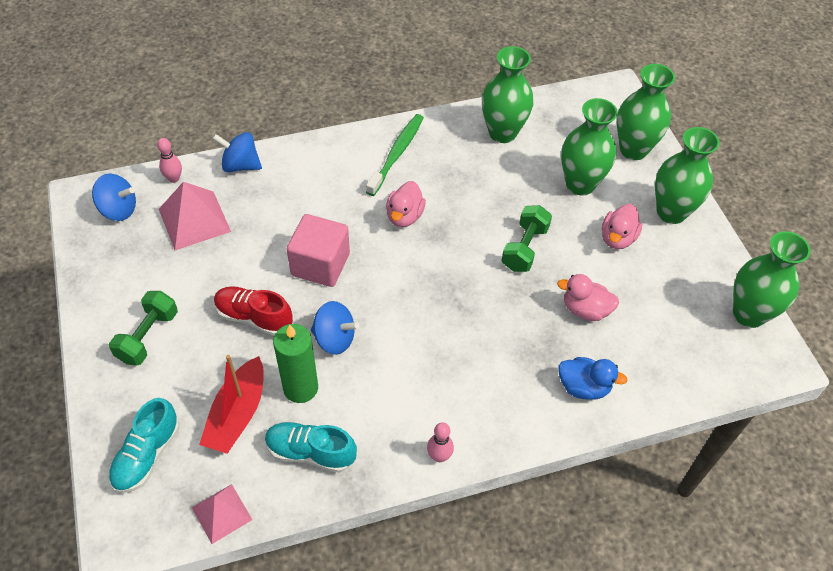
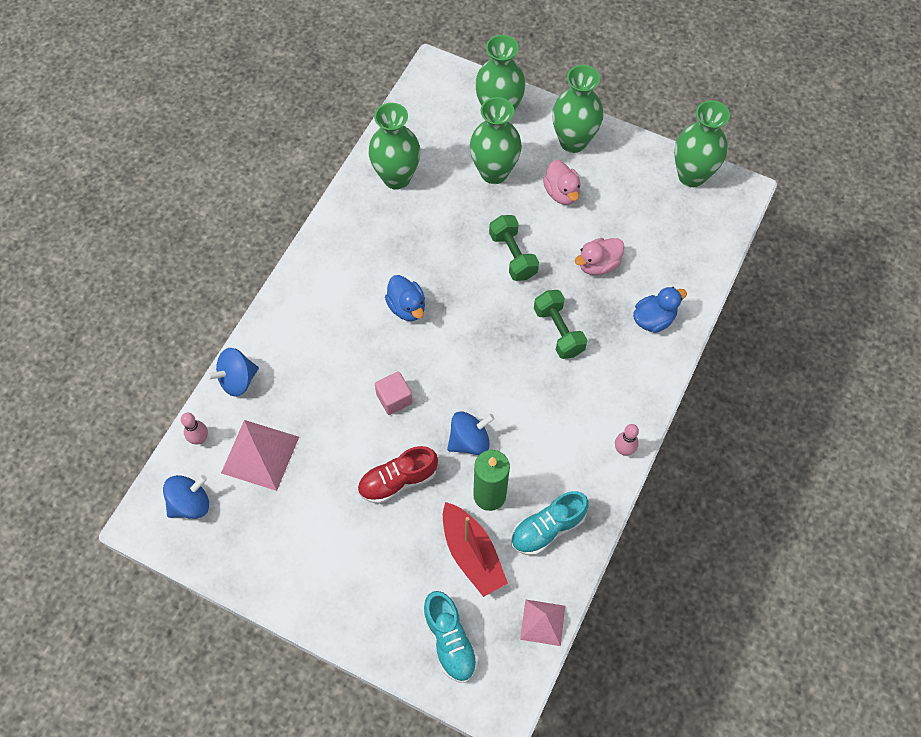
camera: 45 degrees left, 10 degrees up
(148, 336) = (343, 568): green dumbbell -> green dumbbell (558, 331)
(320, 264) = (394, 399): pink cube -> pink cube, size x0.60
(396, 154) = (342, 263): green toothbrush -> none
(404, 216) = (407, 307): pink duck -> blue duck

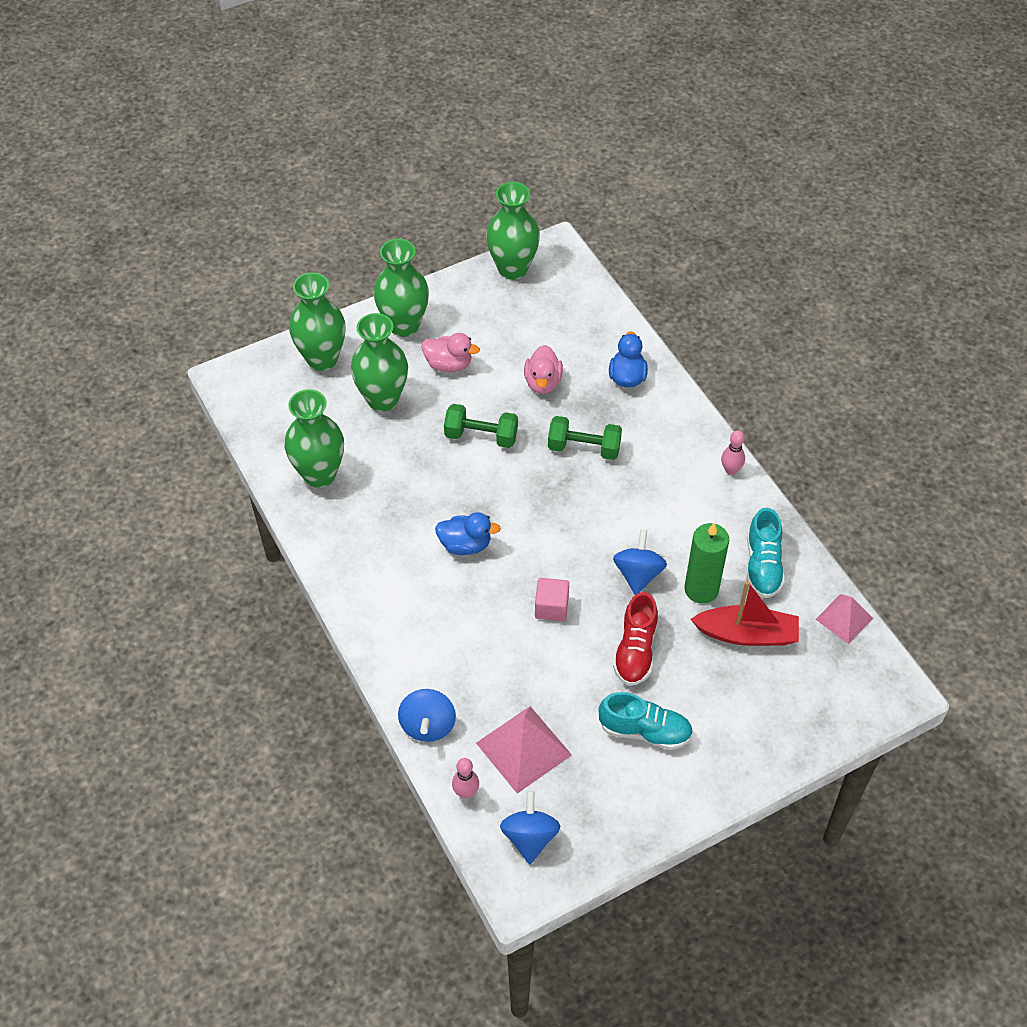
camera: 55 degrees left, 10 degrees down
(450, 640) = (815, 696): turquoise shoe -> turquoise shoe (645, 731)

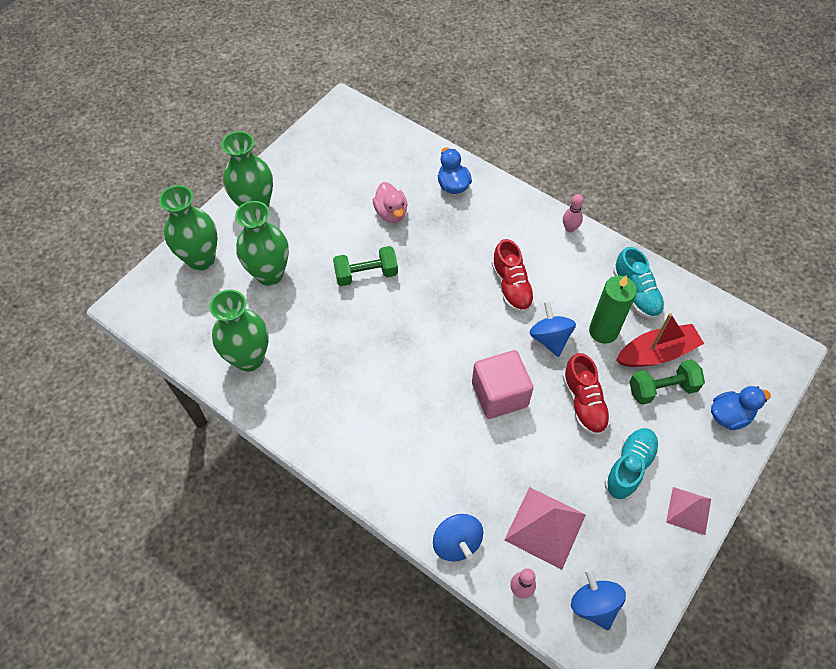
camera: 25 degrees left, 5 degrees up
(449, 364) = (309, 226): pink duck -> none
(465, 545) = (402, 370): blue duck -> blue duck (729, 416)
(512, 269) = (319, 132): green vase -> none
(551, 607) = (499, 394): pink cube -> pink cube, size x1.66
(584, 448) = (451, 253): green dumbbell -> green dumbbell (662, 389)
(628, 506) = (511, 286): none -> red shoe
(645, 731) = (629, 467): turquoise shoe -> turquoise shoe turned 45 degrees counterclockwise
(844, 618) = (717, 311): pink pyramid -> pink pyramid (688, 510)

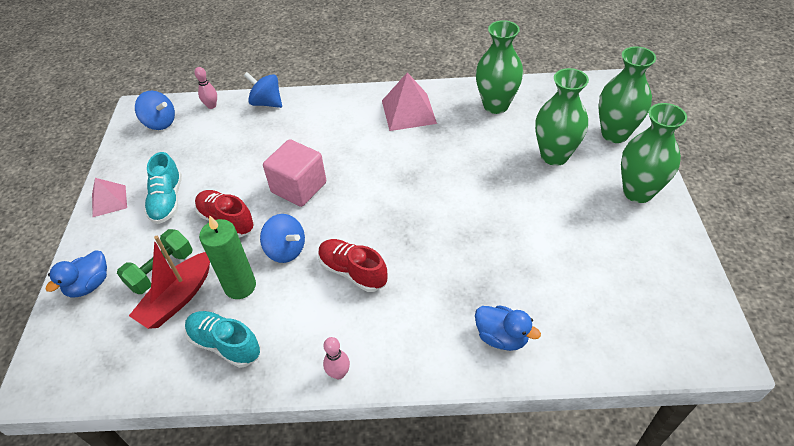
camera: 145 degrees right, 10 degrees down
(366, 274) = (484, 202): green dumbbell -> none
(391, 213) = (525, 265): pink duck -> none
(545, 527) = (213, 138): pink pyramid -> pink pyramid (409, 112)

